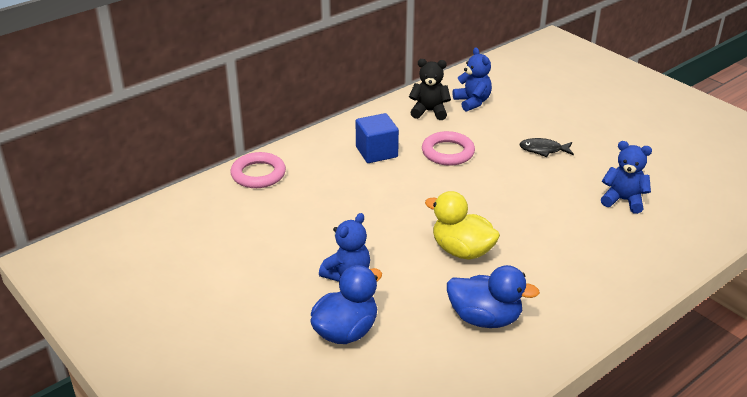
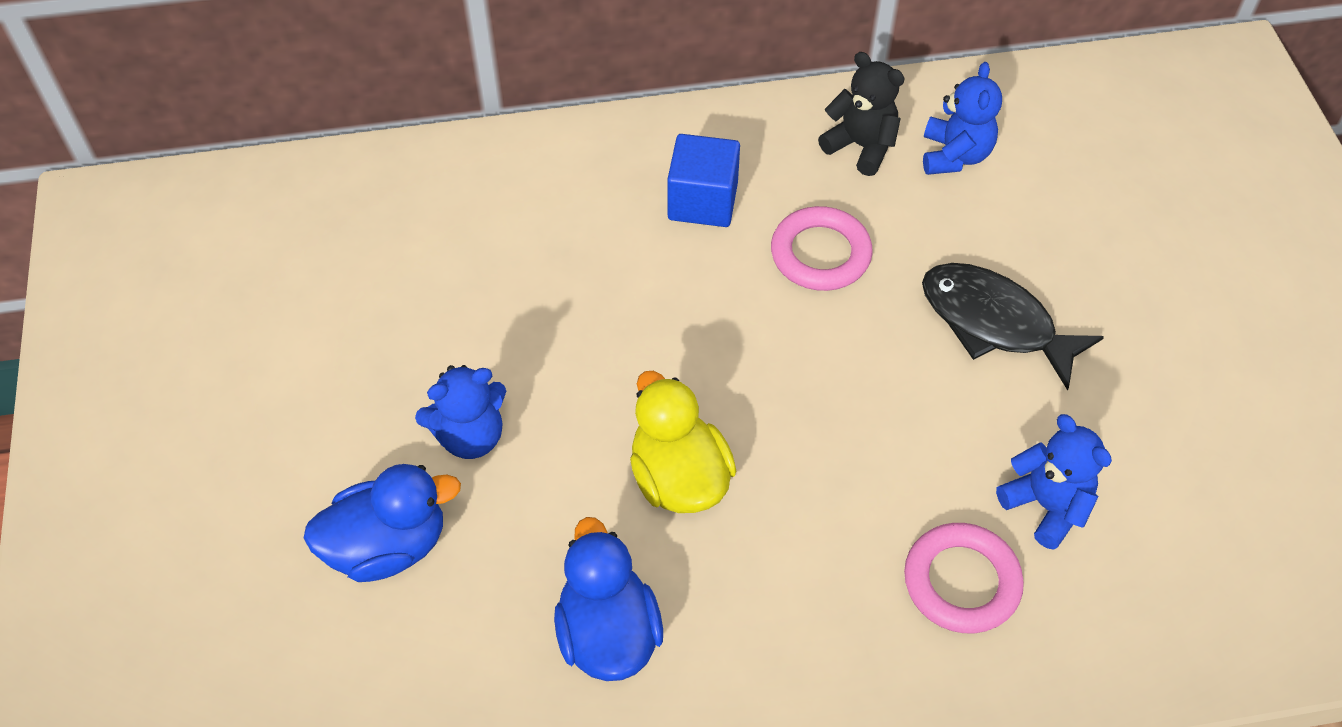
camera: 30 degrees right, 20 degrees up
(258, 174) = (486, 168): pink ring -> pink ring (961, 582)
(485, 318) = (608, 633): blue duck -> blue duck turned 150 degrees counterclockwise
(543, 150) = (994, 323): black fish -> black fish, size x1.72

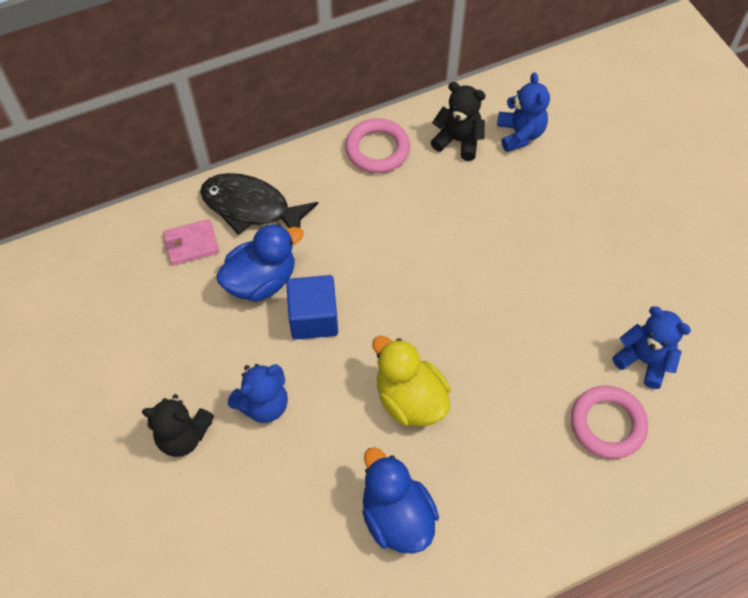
camera: 15 degrees left, 5 degrees up
(347, 451) = (183, 436): none -> black teddy bear
(388, 546) = (233, 495): blue duck -> blue duck (261, 281)
(441, 205) = (191, 244): none -> pink wallet
(703, 201) = (367, 202): blue cube -> blue cube (313, 318)
(820, 254) = (454, 222): pink ring -> pink ring (377, 149)
(994, 323) = (578, 245): black fish -> black fish (251, 207)

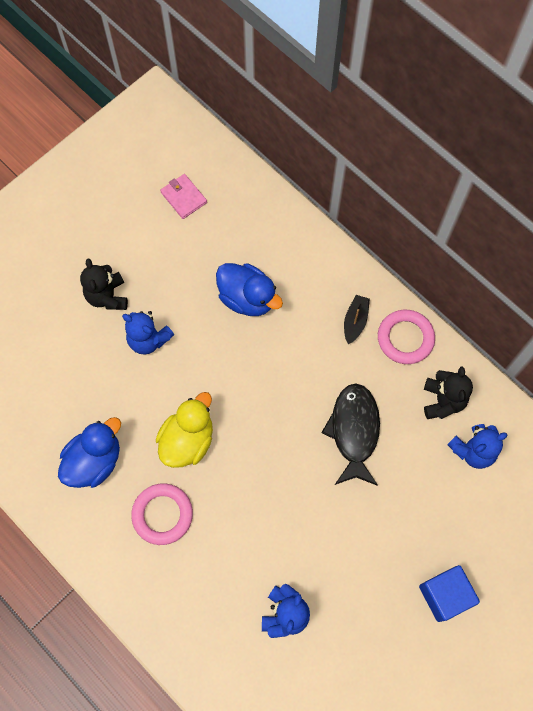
camera: 70 degrees right, 10 degrees up
(191, 244) = (260, 236): pink wallet -> pink wallet (183, 197)
(251, 207) = (309, 265): black fish -> black fish (354, 431)
(313, 318) = (230, 347): blue cube -> blue cube (444, 595)
(338, 187) = (355, 321): none -> black boat
(607, 424) = (218, 597): pink ring -> pink ring (162, 514)

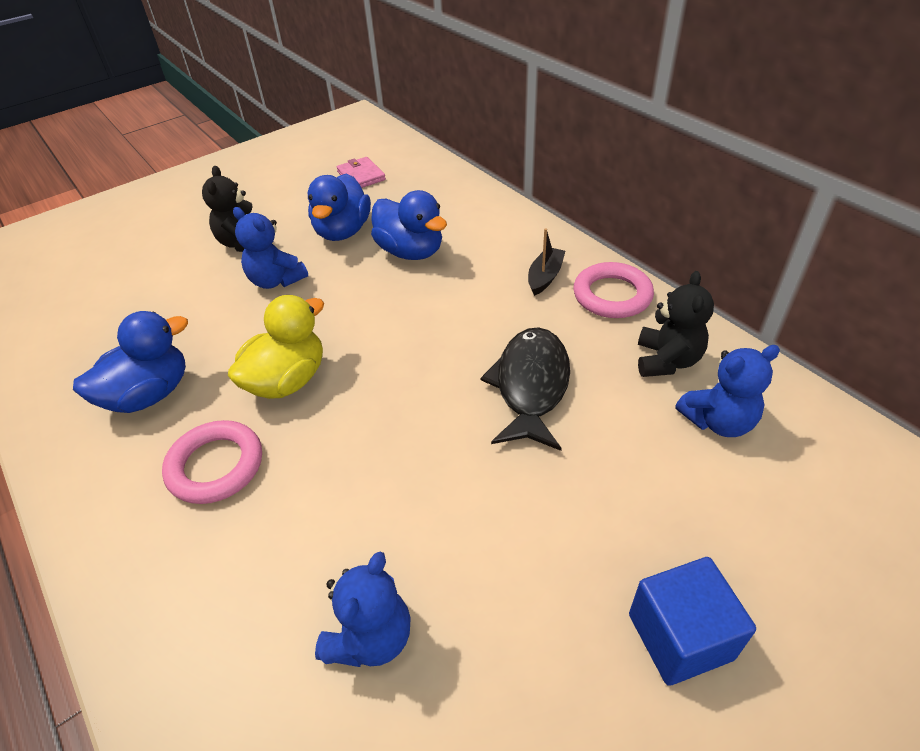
camera: 10 degrees right, 25 degrees down
(186, 276) = (343, 231): none -> blue duck

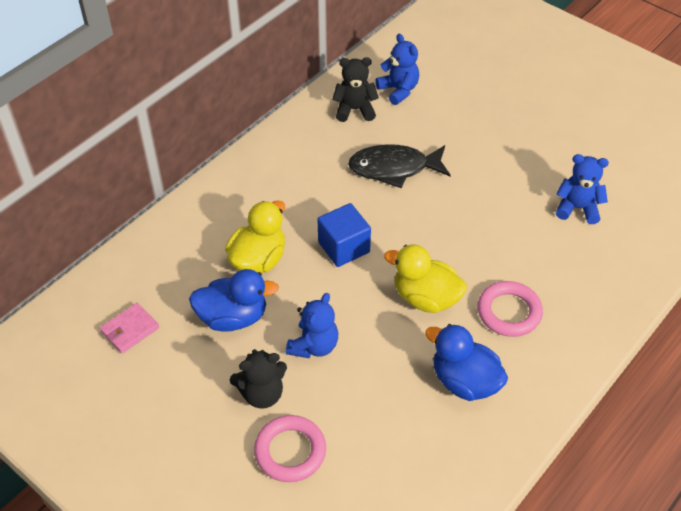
camera: 105 degrees left, 5 degrees up
(410, 251) = (258, 259): blue duck -> yellow duck
(545, 277) = (280, 172): black boat -> none
(612, 295) = (295, 136): pink ring -> pink ring (290, 451)
(680, 636) = (529, 105): blue cube -> blue cube (344, 247)

